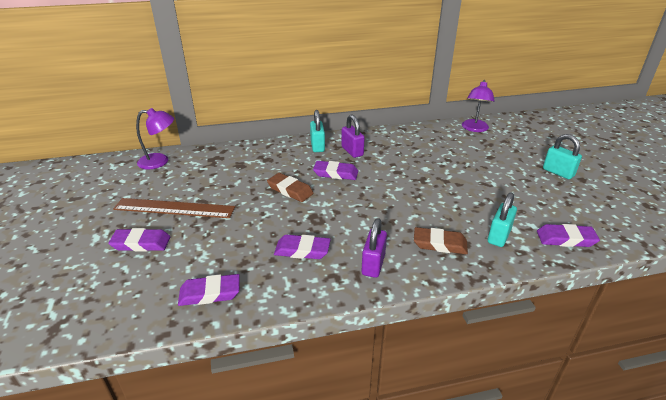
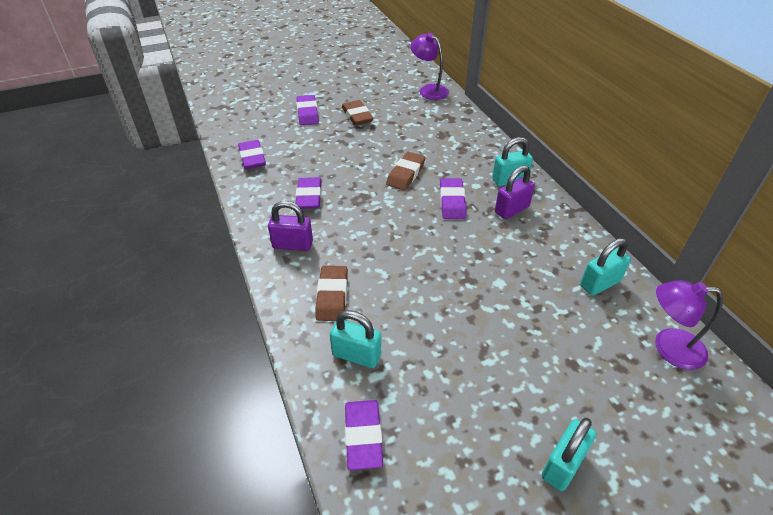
camera: 80 degrees right, 10 degrees up
(160, 161) = (429, 90): purple lamp -> purple lamp turned 150 degrees clockwise
(174, 208) = (357, 116): brown ruler -> brown eraser
(427, 136) = (600, 283): none -> turquoise padlock

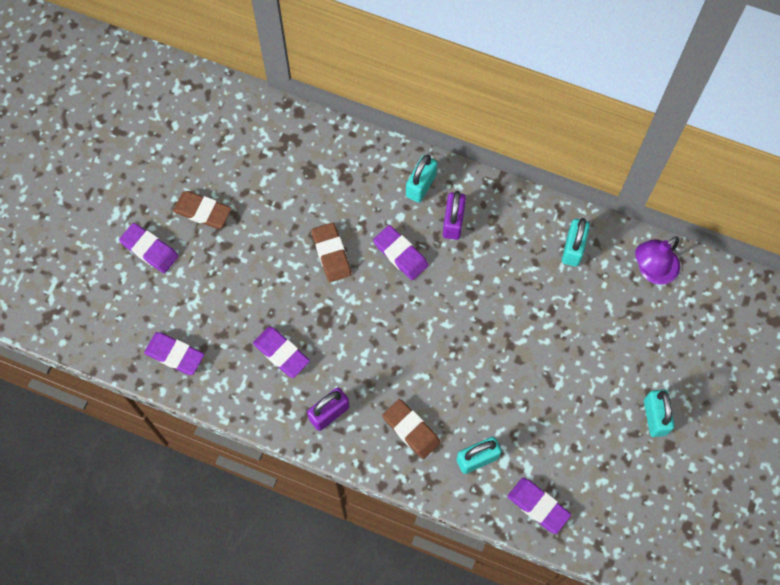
camera: 45 degrees left, 25 degrees up
(429, 90) = (228, 109): purple lamp -> none

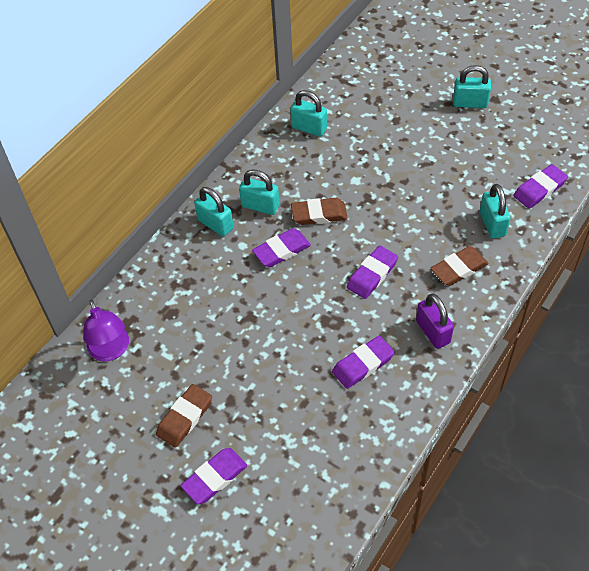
camera: 75 degrees left, 15 degrees down
(175, 355) = (345, 466): purple eraser -> purple eraser (372, 274)
(331, 254) = (266, 306): brown eraser -> brown eraser (319, 214)
(453, 222) = (260, 206): purple padlock -> turquoise padlock
(651, 271) = (342, 83): purple lamp -> purple lamp (111, 351)

